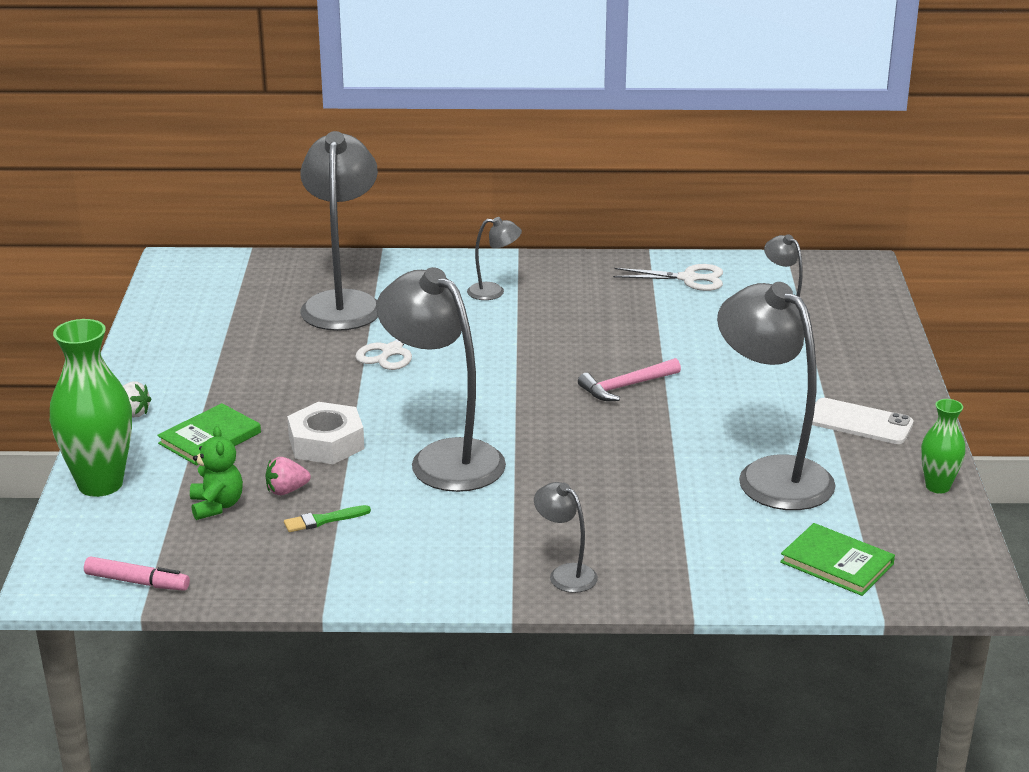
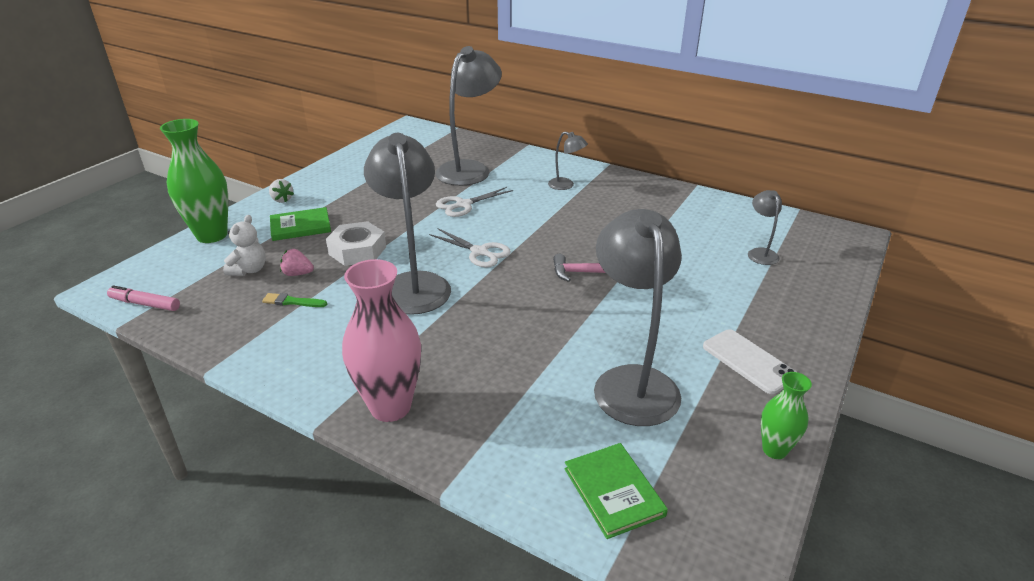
camera: 30 degrees right, 5 degrees up
(137, 582) = (145, 304): pink marker -> pink marker turned 150 degrees clockwise
(216, 506) = (249, 270): green teddy bear -> white teddy bear
(565, 574) = (390, 407): grey lamp -> pink vase
(689, 278) = (707, 210): white scissors -> white scissors (480, 252)

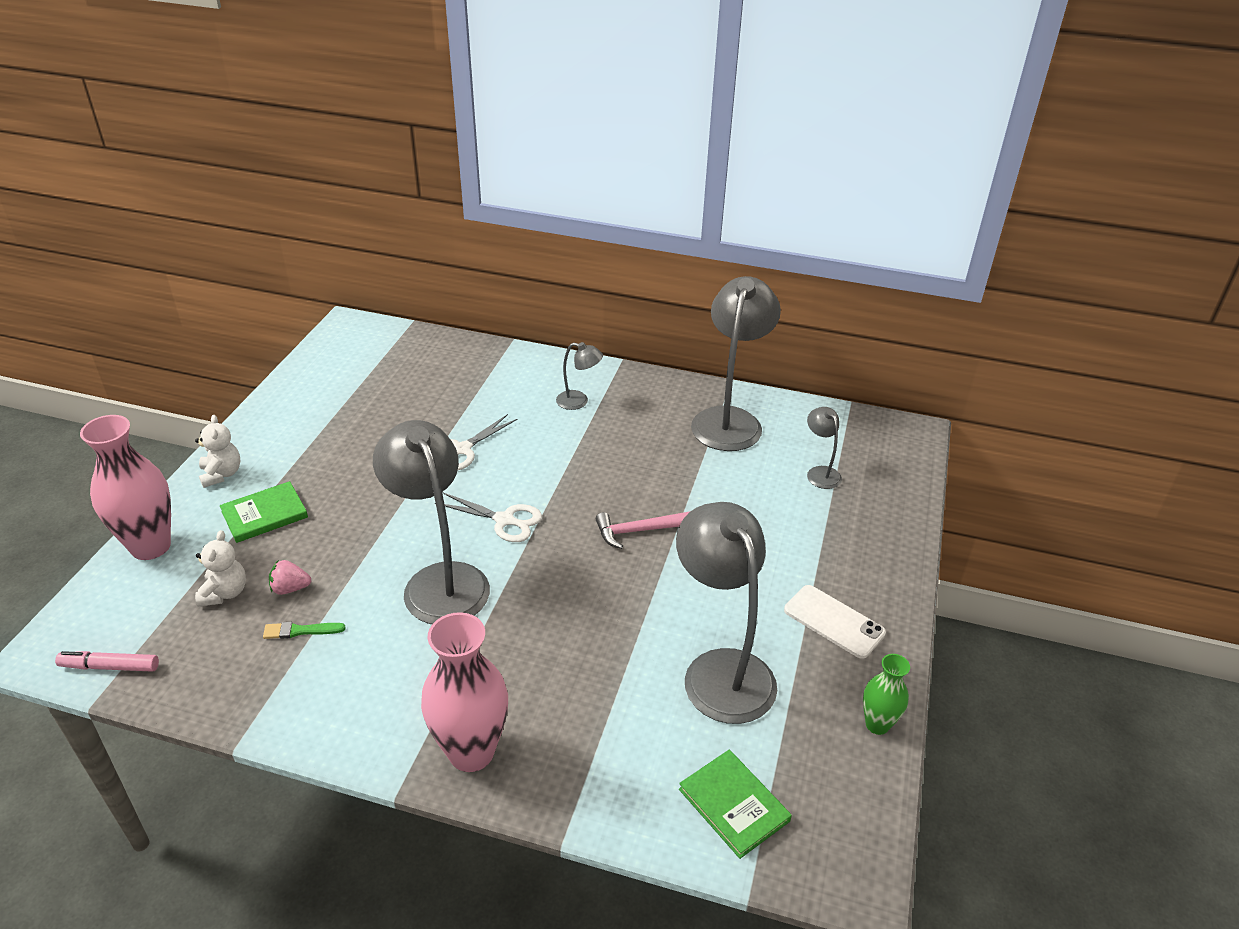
camera: 15 degrees left, 5 degrees up
(212, 235) = (150, 546): green vase -> pink vase
(282, 200) = (221, 474): white strawberry -> white teddy bear
(357, 250) = (353, 541): white nut -> none
(469, 169) = (451, 390): grey lamp -> grey lamp (729, 420)

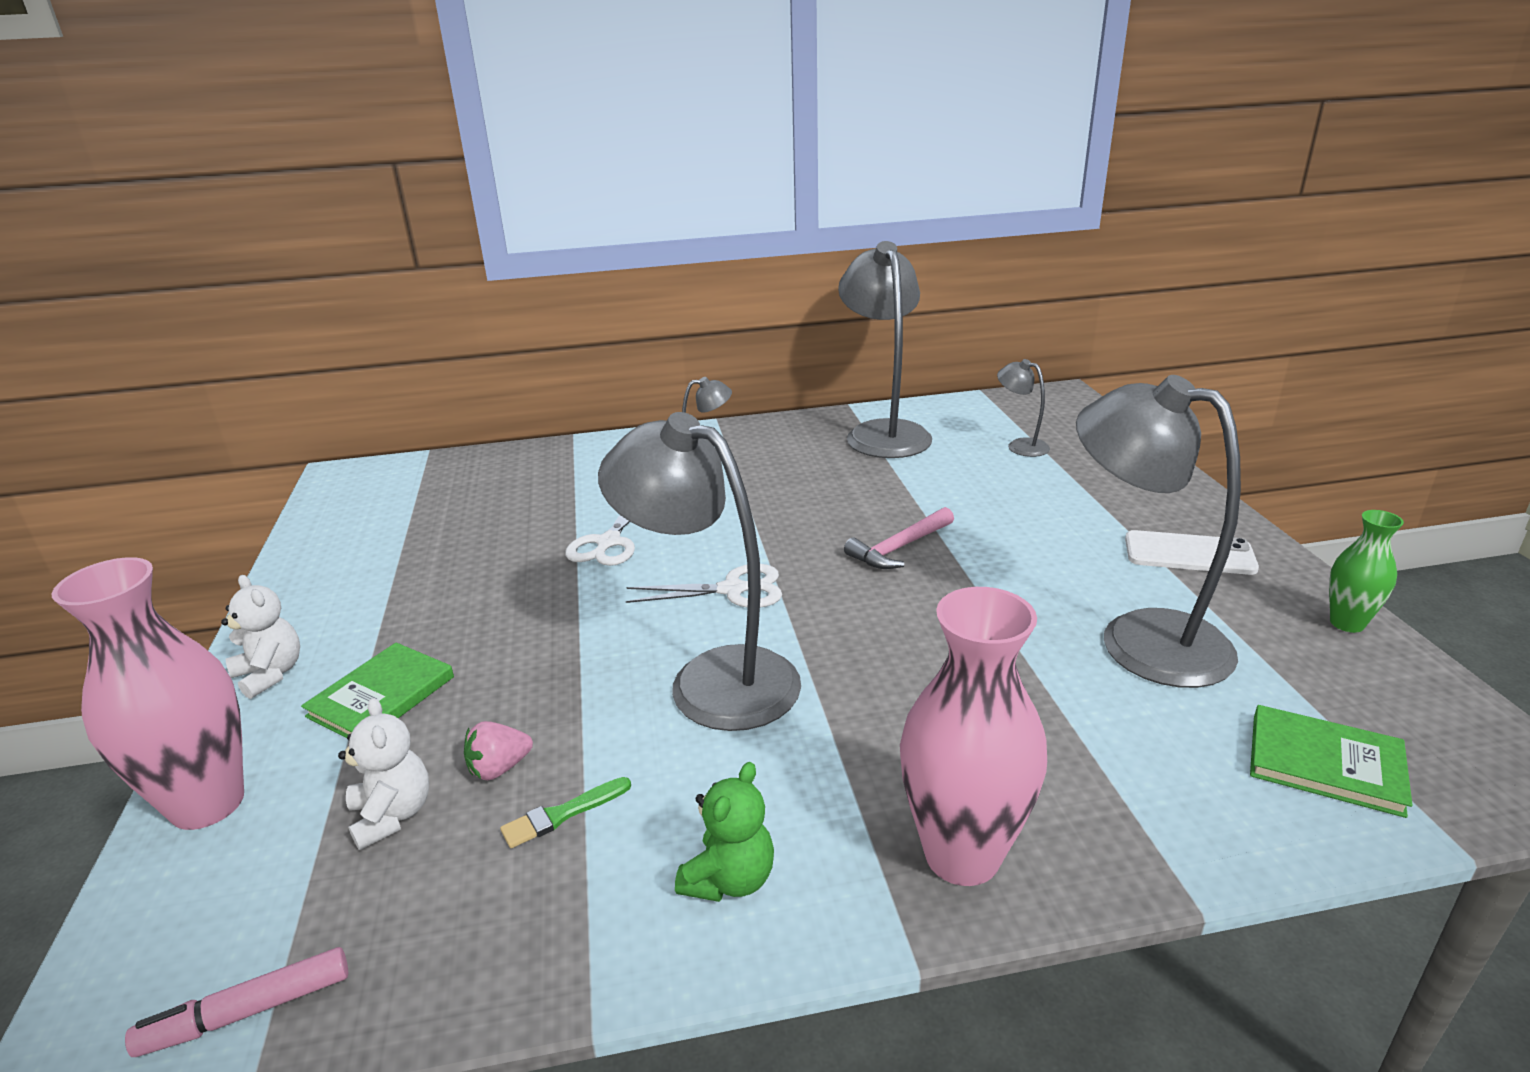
camera: 25 degrees left, 10 degrees down
(349, 706) = (730, 879): none -> green teddy bear

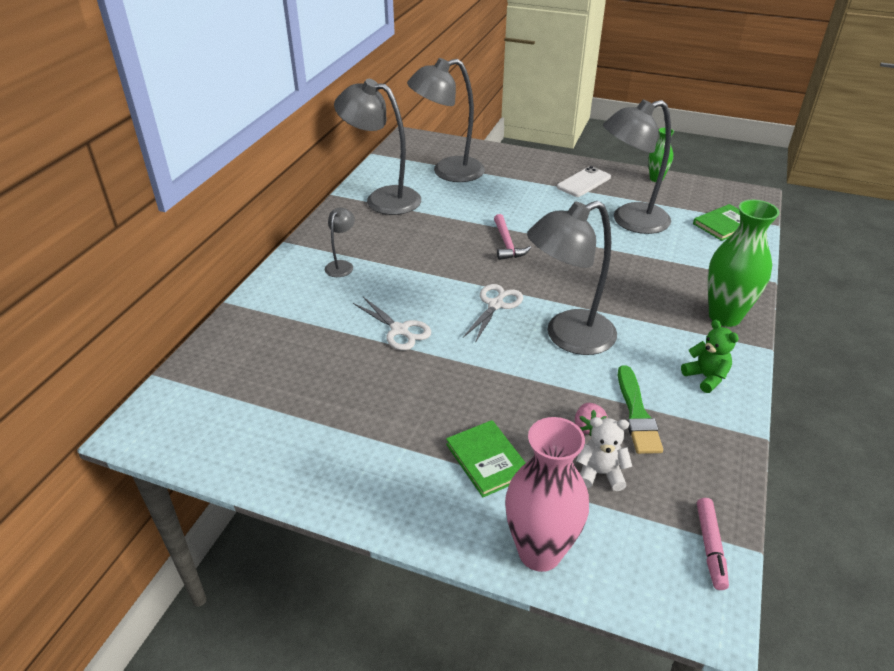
camera: 60 degrees left, 10 degrees up
(270, 674) = (418, 509): white teddy bear -> none
(562, 814) = (637, 414): green brush -> green brush, size x1.71
(962, 855) = (724, 316): pink vase -> green vase
(1020, 445) = (448, 172): grey lamp -> grey lamp, size x2.16

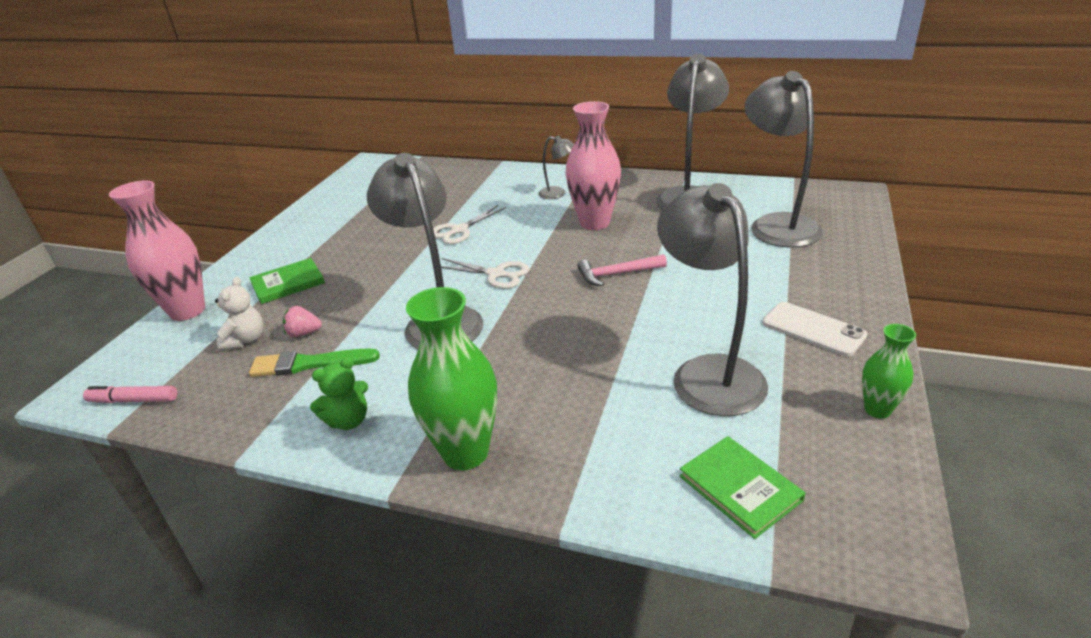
camera: 90 degrees right, 5 degrees down
(415, 248) = (594, 223): none -> pink vase

